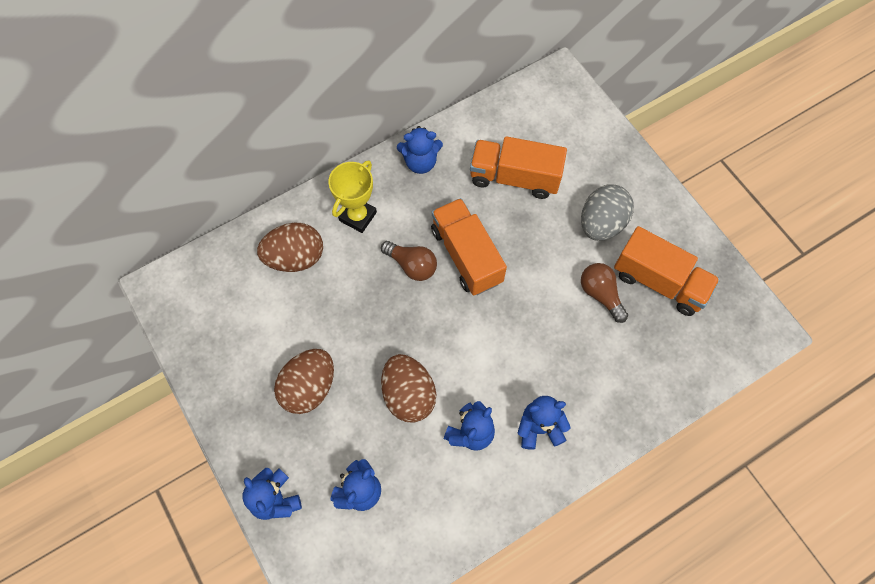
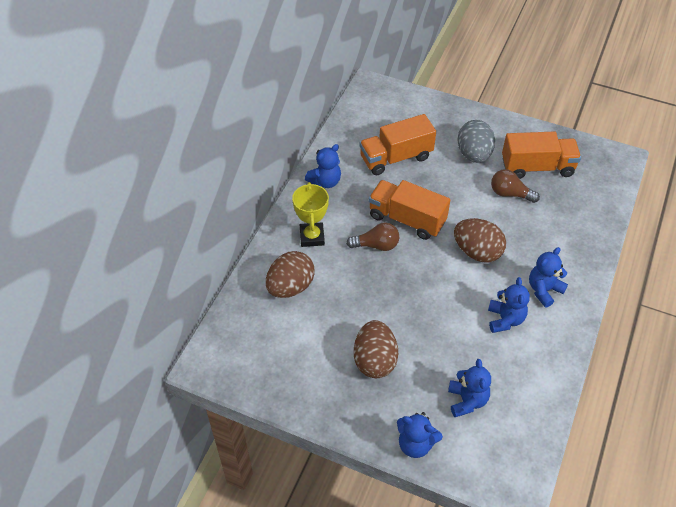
camera: 35 degrees left, 15 degrees down
(408, 395) = (445, 323): brown egg -> brown egg (477, 252)

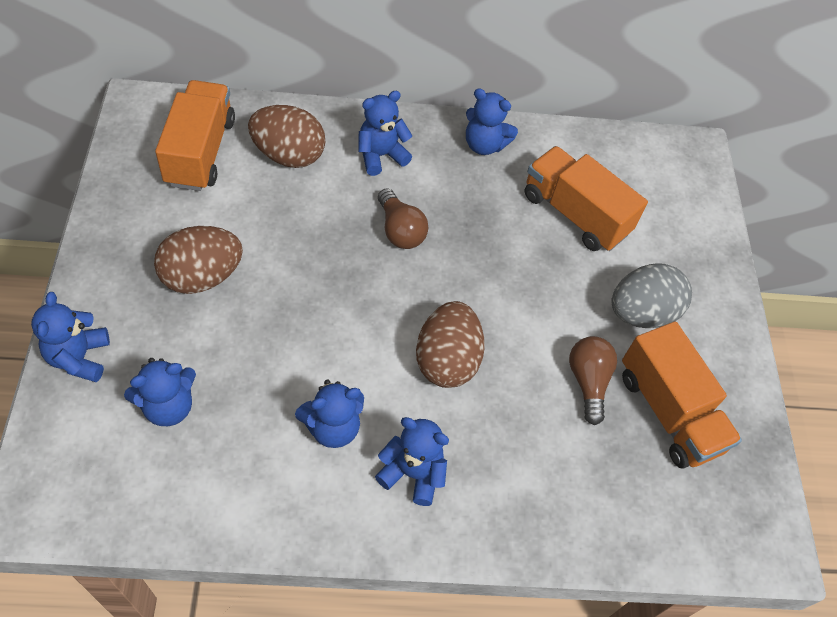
camera: 60 degrees right, 5 degrees up
(312, 237) = (381, 156): yellow trophy -> blue teddy bear
(407, 219) = (465, 255): orange truck -> orange truck (200, 152)

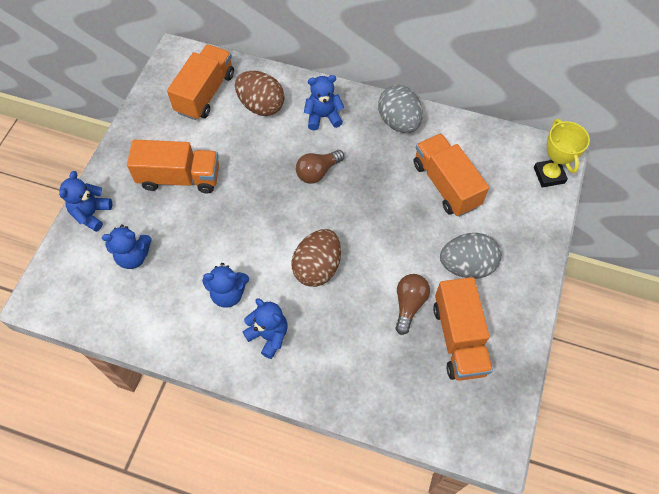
camera: 25 degrees right, 5 degrees up
(202, 277) = (179, 178): brown egg -> orange truck
(400, 230) = (317, 172): brown light bulb -> brown light bulb turned 60 degrees clockwise
(484, 145) = (398, 122): blue teddy bear -> grey egg
(695, 178) = (549, 175): none -> yellow trophy

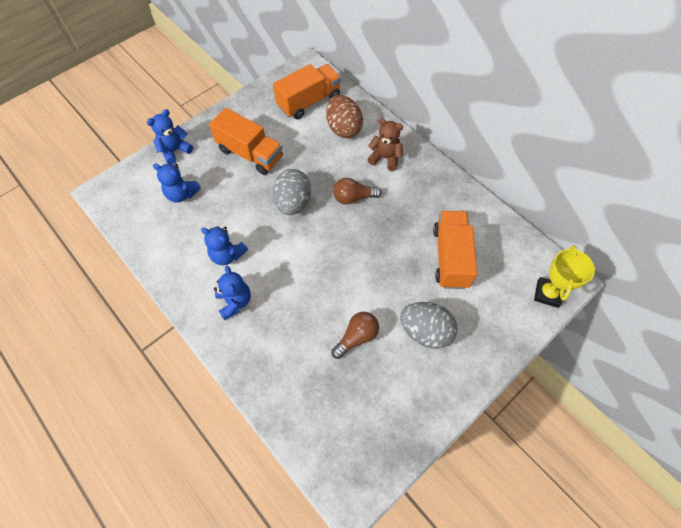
camera: 30 degrees right, 0 degrees up
(317, 267) = (305, 270): brown egg -> none
(323, 117) = (385, 158): blue teddy bear -> brown teddy bear
(398, 122) = (443, 189): grey egg -> grey egg (293, 202)
(459, 338) = (379, 387): orange truck -> none

